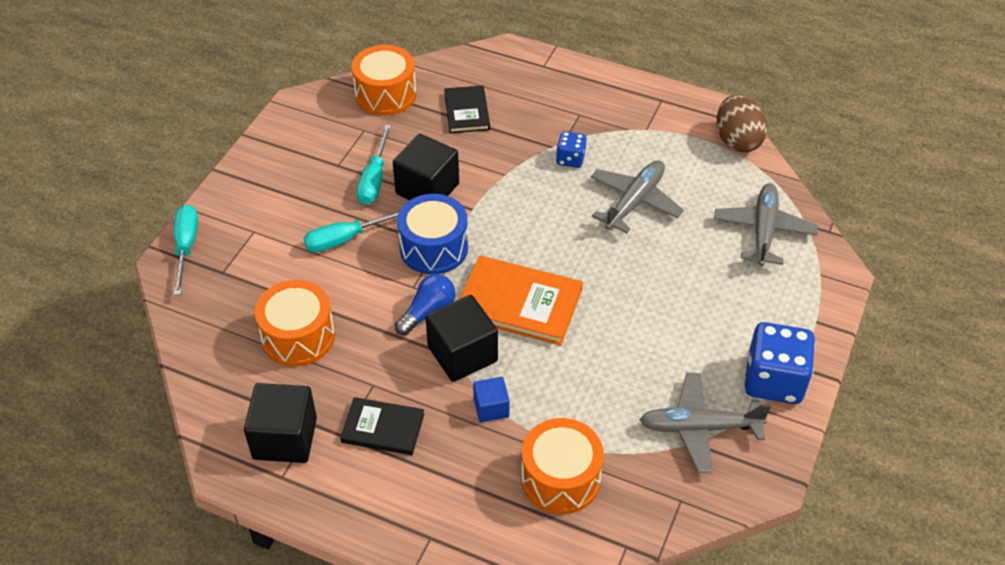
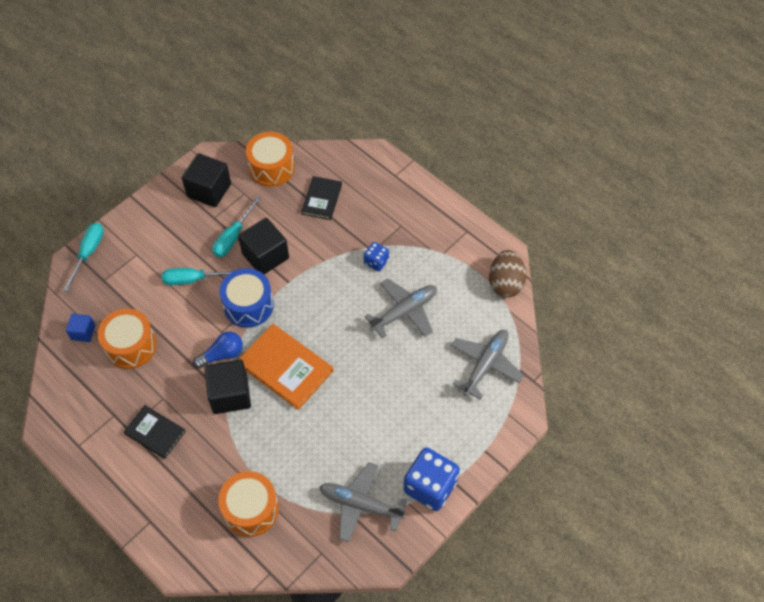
camera: 20 degrees right, 10 degrees up
(285, 438) = (91, 419): black cube -> black cube (209, 190)
(491, 408) = (230, 441): blue cube -> blue cube (83, 332)

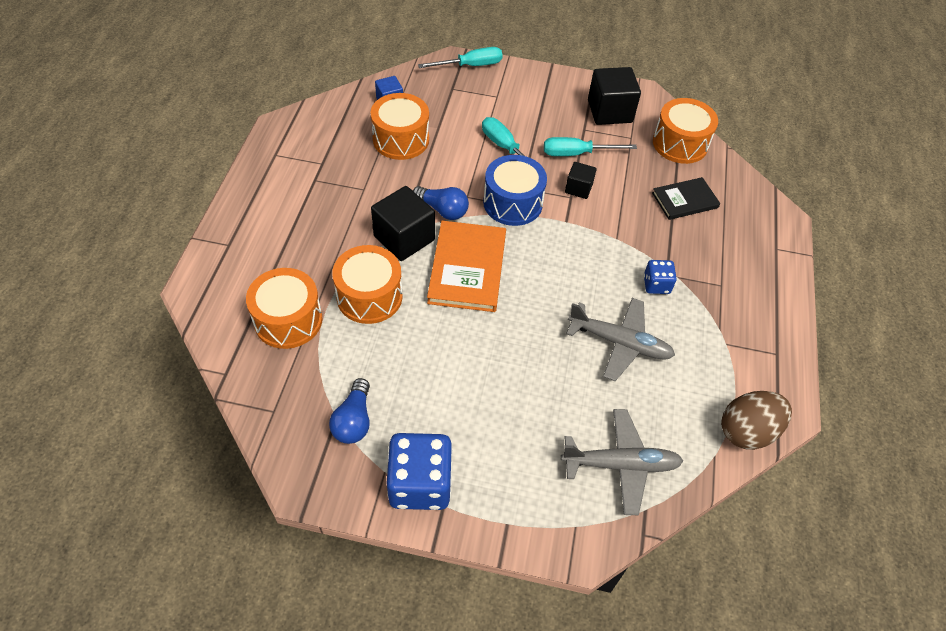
camera: 55 degrees right, 5 degrees down
(155, 432) = (324, 201): black book -> none
(265, 256) = (578, 188): black cube -> black cube, size x0.55
(266, 444) = (369, 296): none -> orange drum
(360, 504) = (354, 420): grey plane -> blue light bulb

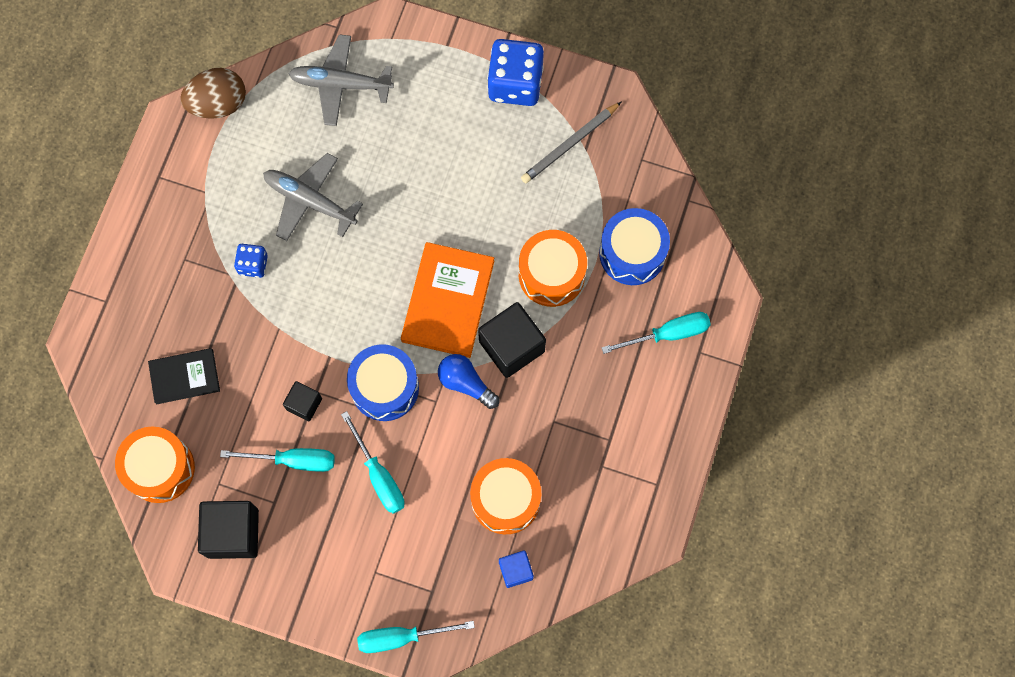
camera: 170 degrees left, 20 degrees up
(257, 256) = (668, 334): none -> turquoise screwdriver
(288, 320) = (632, 253): orange drum -> blue drum
(354, 420) = (570, 144): blue light bulb -> grey pencil

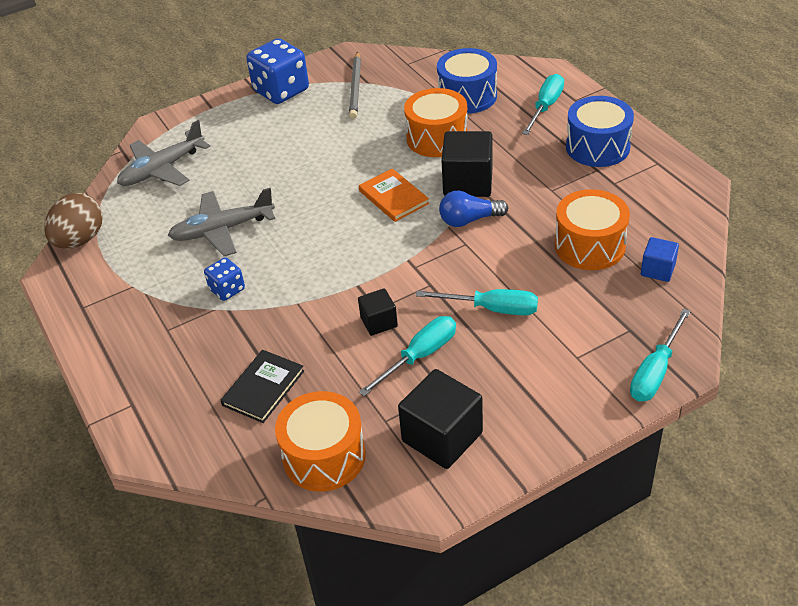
camera: 45 degrees left, 30 degrees down
(385, 387) = (421, 266): blue drum -> blue drum (597, 147)
(448, 301) = (393, 197): orange book -> orange book, size x0.61

